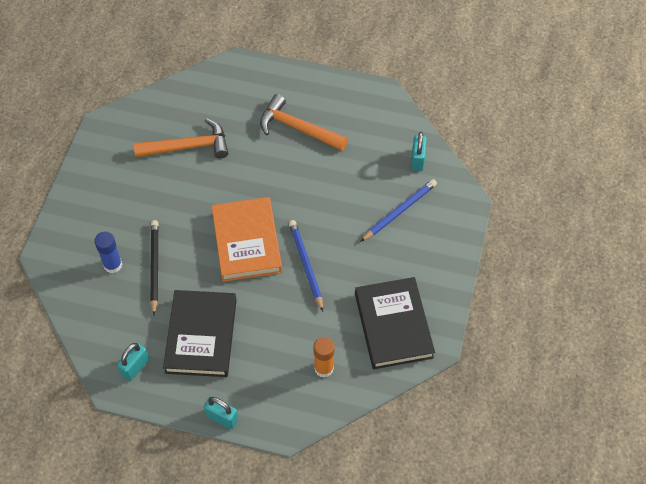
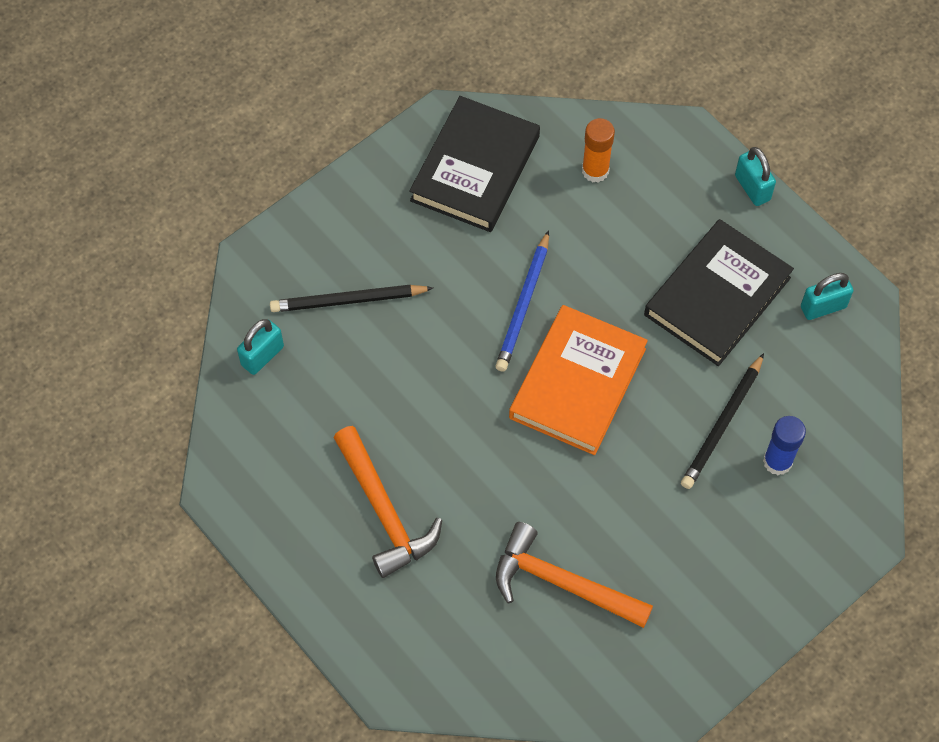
camera: 145 degrees left, 5 degrees up
(399, 211) = (348, 300): blue pencil -> black pencil

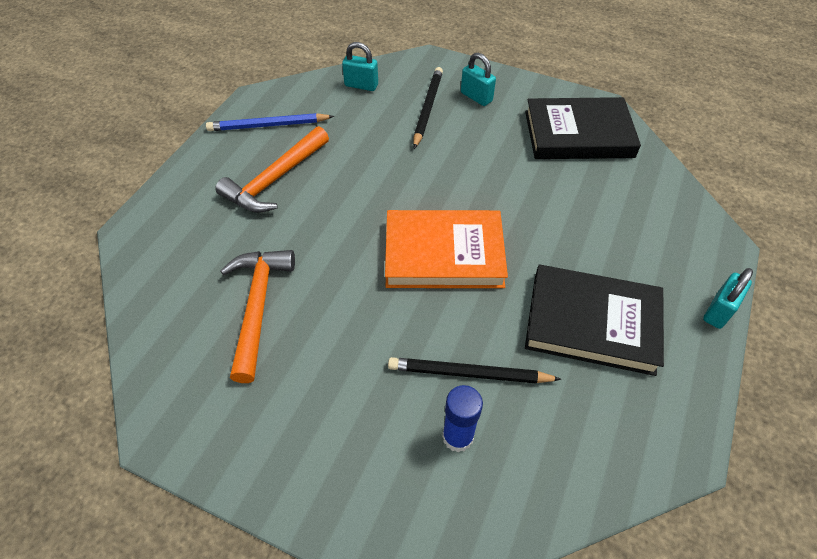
camera: 65 degrees right, 10 degrees down
(348, 300) = (427, 108): black pencil -> black pencil turned 45 degrees clockwise
(523, 304) = (489, 197): blue pencil -> blue pencil (268, 125)
(595, 171) = (636, 199): orange glue stick -> none
(823, 307) = (648, 417): turquoise padlock -> turquoise padlock (476, 97)

